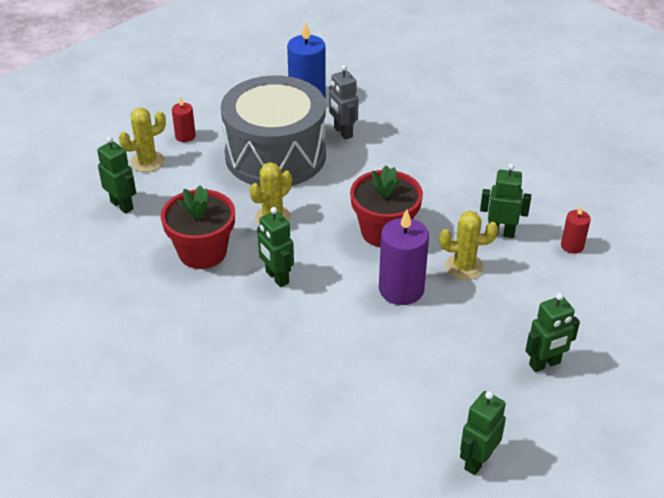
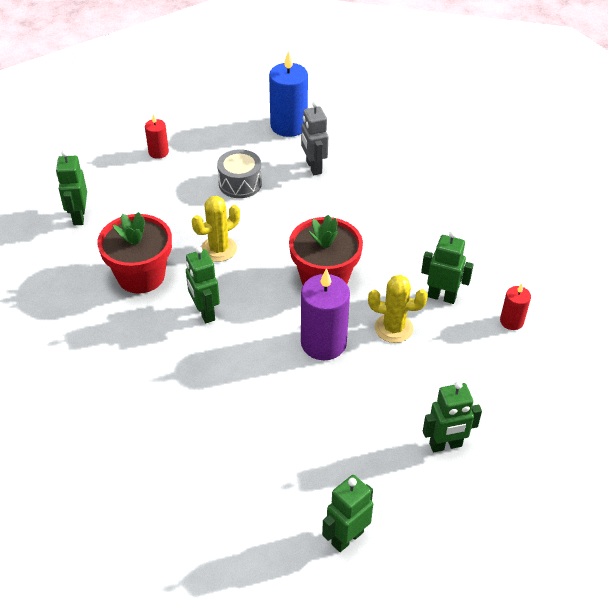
camera: 10 degrees right, 5 degrees up
(122, 205) = (78, 216): green robot -> green robot turned 150 degrees counterclockwise
(147, 162) = (115, 174): yellow cactus -> none
(275, 155) = (240, 183): grey drum -> grey drum, size x0.43

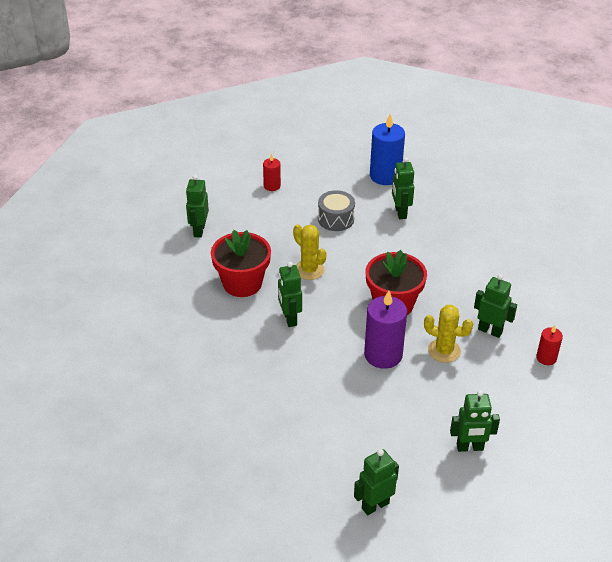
camera: 10 degrees right, 5 degrees down
(219, 249) = (309, 270): yellow cactus -> yellow cactus turned 75 degrees clockwise
(313, 167) = (400, 212): grey robot -> green robot

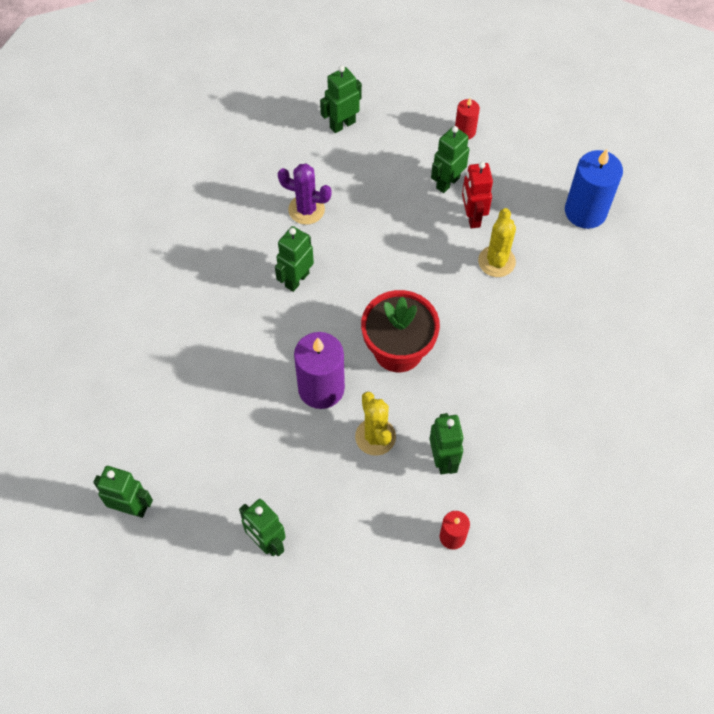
camera: 50 degrees right, 20 degrees up
(242, 283) = (306, 209): red flower pot -> purple cactus
(309, 270) = (377, 248): yellow cactus -> yellow cactus (496, 261)
(336, 219) = (472, 217): grey drum -> red robot
(400, 212) = (541, 264): green robot -> green robot (447, 182)

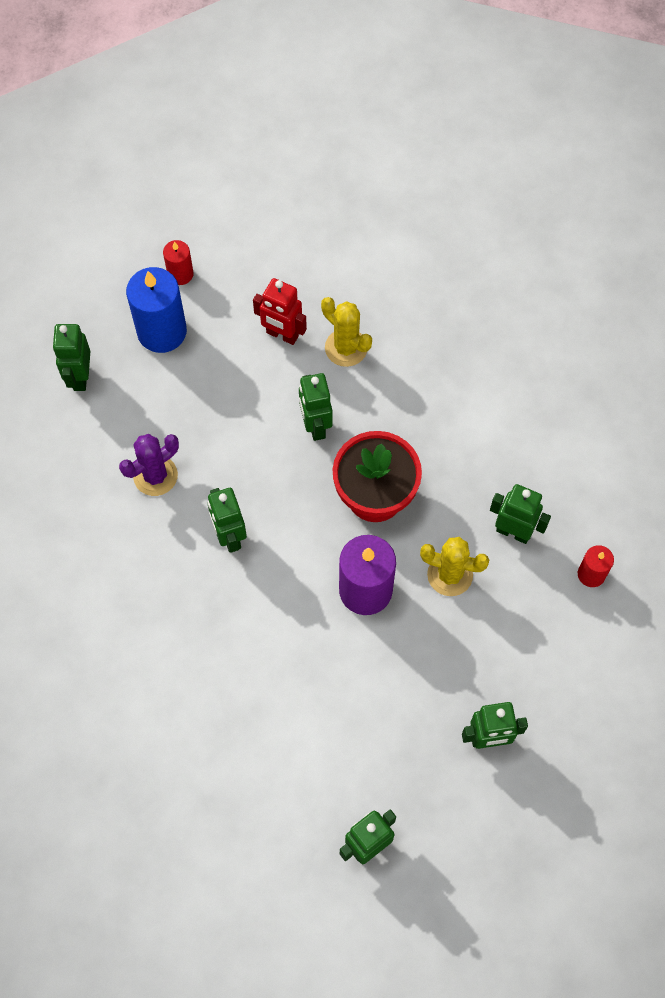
camera: 55 degrees left, 5 degrees up
(447, 182) = (226, 329): green robot -> green robot (315, 426)
(585, 211) = (351, 237): blue candle -> blue candle (162, 331)

